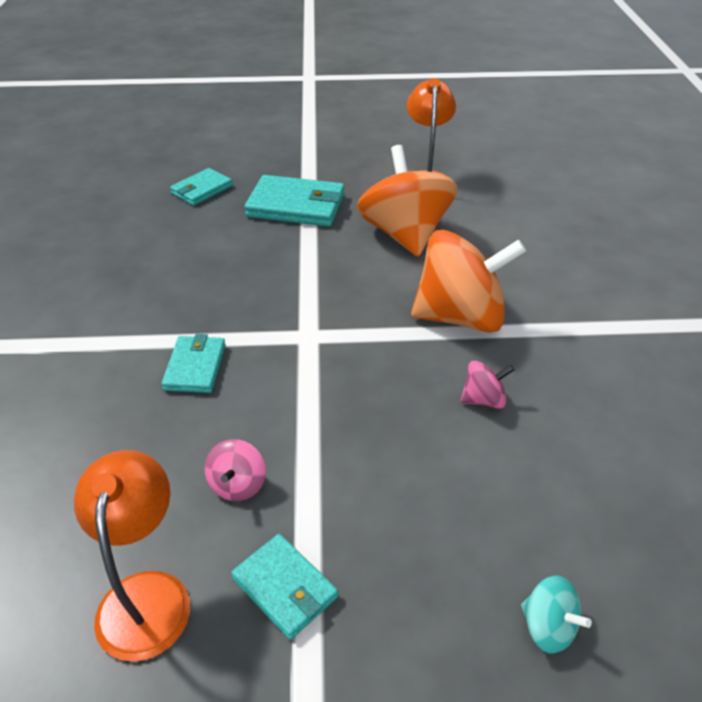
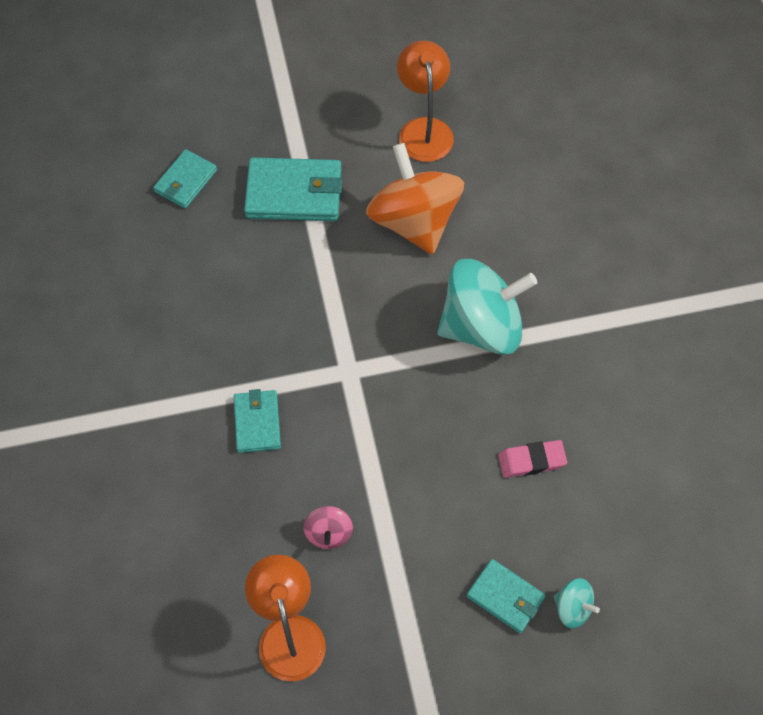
camera: 10 degrees left, 20 degrees up
(285, 587) = (386, 611): turquoise wallet -> turquoise wallet (505, 597)
(460, 317) = (482, 326): orange spinning top -> turquoise spinning top
(483, 399) = (511, 419): pink spinning top -> none
(504, 443) = (531, 461): none -> pink eraser

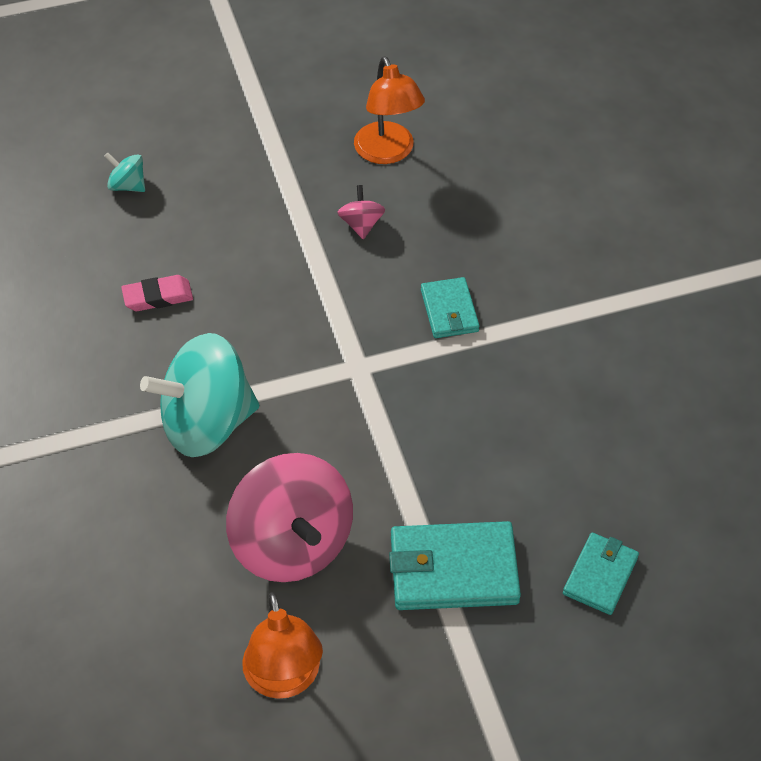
camera: 175 degrees right, 10 degrees down
(414, 221) = (292, 544): orange spinning top -> pink spinning top
(505, 597) = (190, 189): turquoise wallet -> none

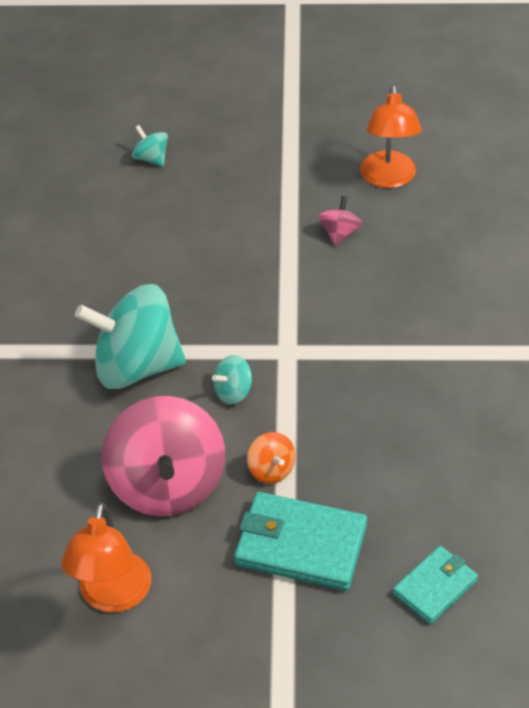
camera: 20 degrees right, 5 degrees down
(158, 297) = (138, 253): pink eraser -> none
(320, 425) = (233, 392): none -> turquoise spinning top
(392, 498) = (271, 470): none -> orange spinning top
(449, 311) = (389, 323): turquoise wallet -> none

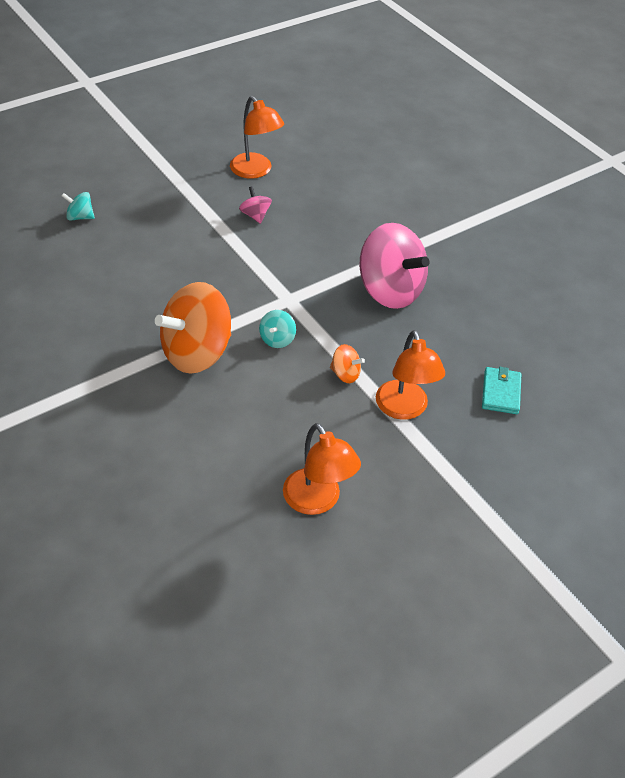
camera: 40 degrees left, 0 degrees up
(136, 366) = (196, 353): turquoise spinning top -> orange spinning top
(167, 485) = (288, 415): pink spinning top -> pink spinning top (390, 290)
(300, 545) = (404, 409): turquoise wallet -> orange lamp

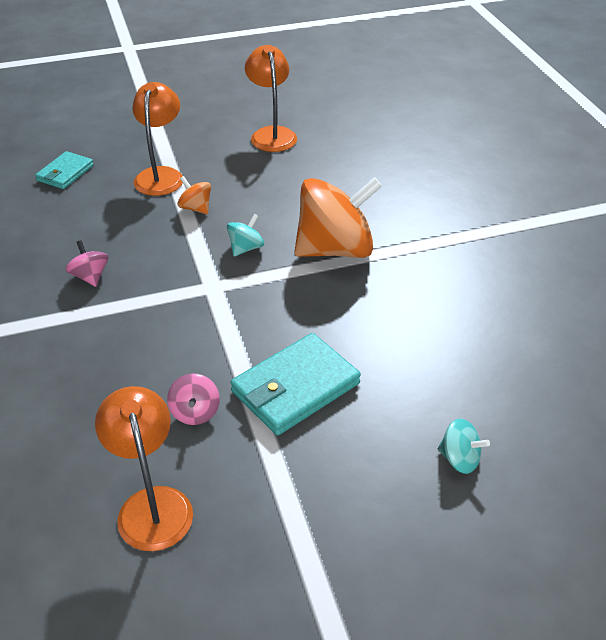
camera: 160 degrees left, 5 degrees down
(195, 239) = (295, 388): none -> turquoise wallet
(390, 290) = (90, 276): pink spinning top -> pink spinning top, size x0.43

